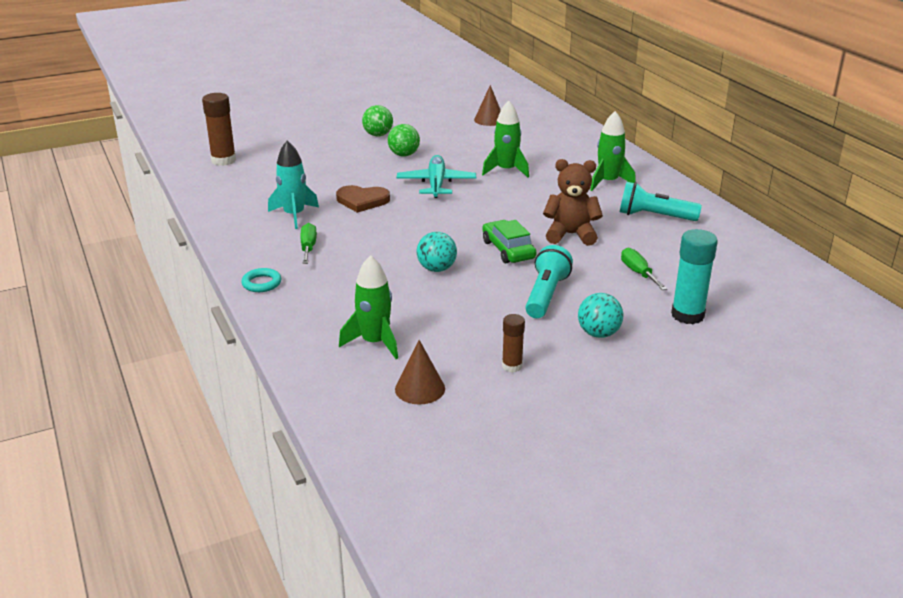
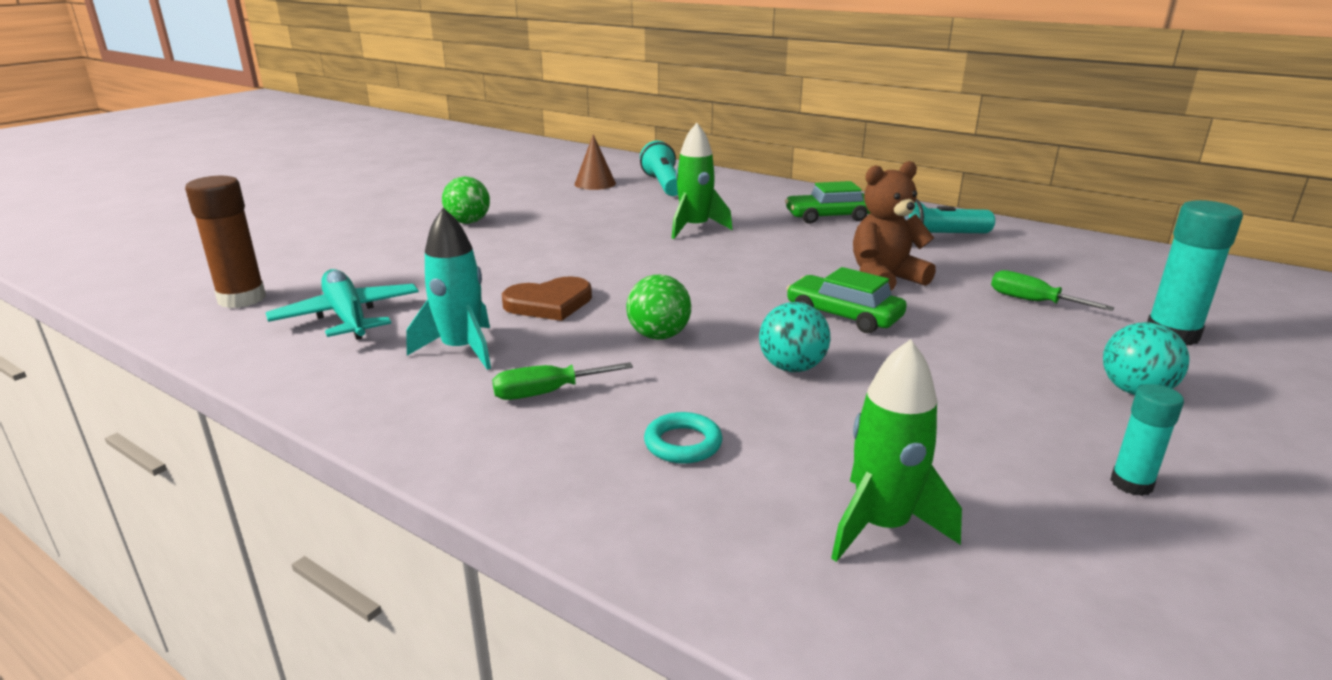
camera: 30 degrees left, 5 degrees down
(261, 283) = (533, 483): turquoise ring -> turquoise ring (683, 443)
(308, 247) = (546, 393): green screwdriver -> green screwdriver turned 75 degrees counterclockwise
(404, 155) = (536, 237): green ball -> green ball (659, 336)
(420, 388) = (1086, 589): brown cone -> none
(436, 184) = (628, 260): turquoise plane -> turquoise plane (347, 317)
(512, 366) = (1131, 484): brown glue stick -> turquoise glue stick
(546, 295) = (985, 359): turquoise flashlight -> turquoise flashlight (663, 185)
(608, 182) = (828, 217): green rocket -> green car

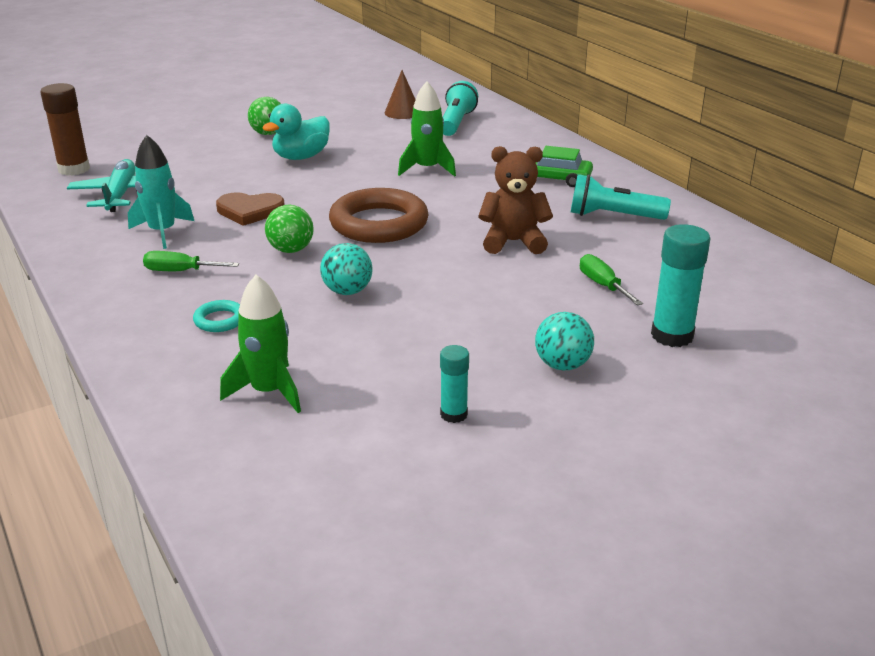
camera: 25 degrees right, 5 degrees up
(538, 238) = (301, 157): none -> turquoise duck
(720, 288) = (379, 224): none -> brown ring
(843, 315) = (437, 263): green car -> none

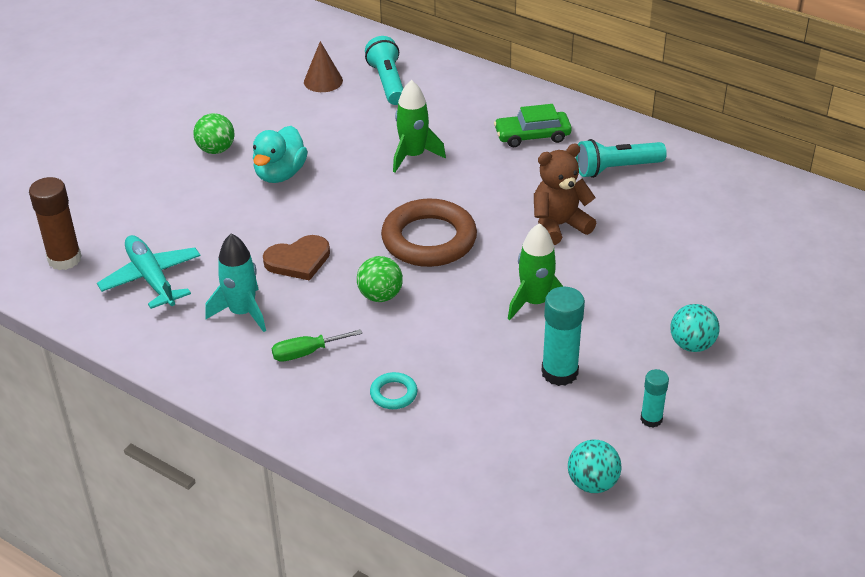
camera: 25 degrees left, 10 degrees up
(269, 392) = (500, 449): green rocket -> green rocket (535, 302)
(347, 291) = (470, 327): turquoise ball -> turquoise ball (592, 483)
(603, 285) = (663, 252): green screwdriver -> none
(672, 336) = (747, 288): turquoise glue stick -> turquoise glue stick (559, 372)

